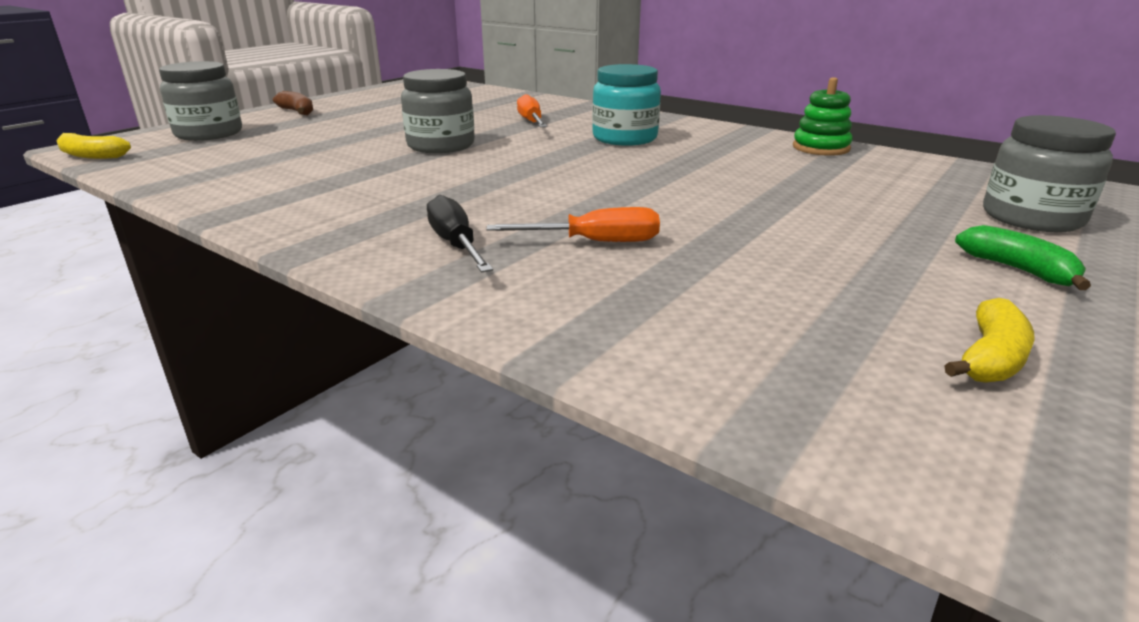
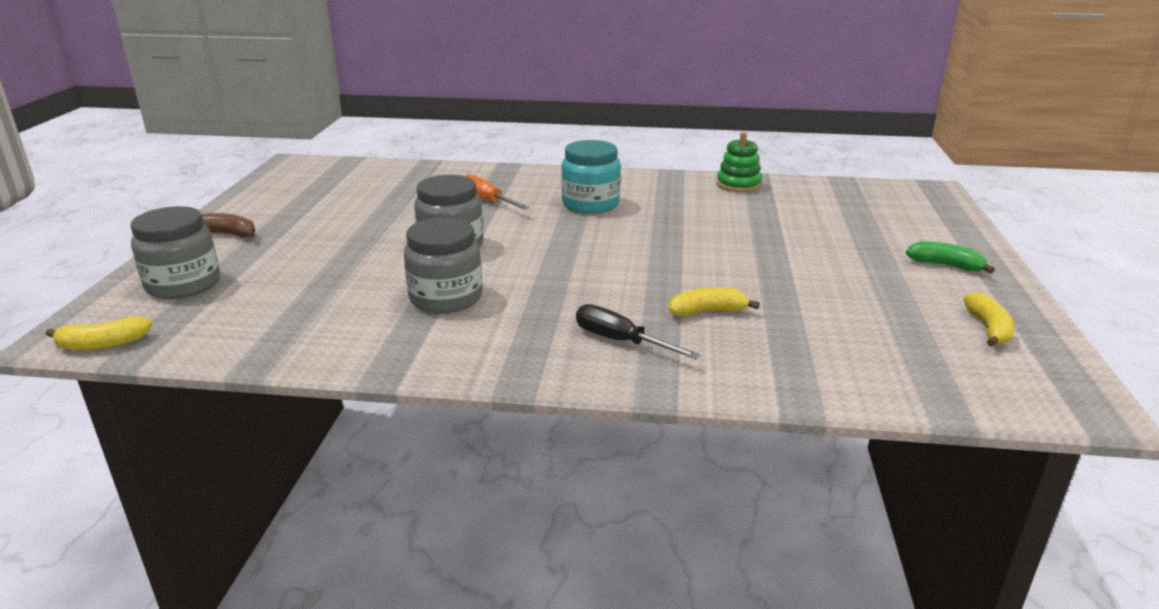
camera: 30 degrees left, 0 degrees up
(595, 242) = (707, 311): orange screwdriver -> yellow banana
(1031, 218) = (915, 222): grey jar -> grey jar (446, 298)

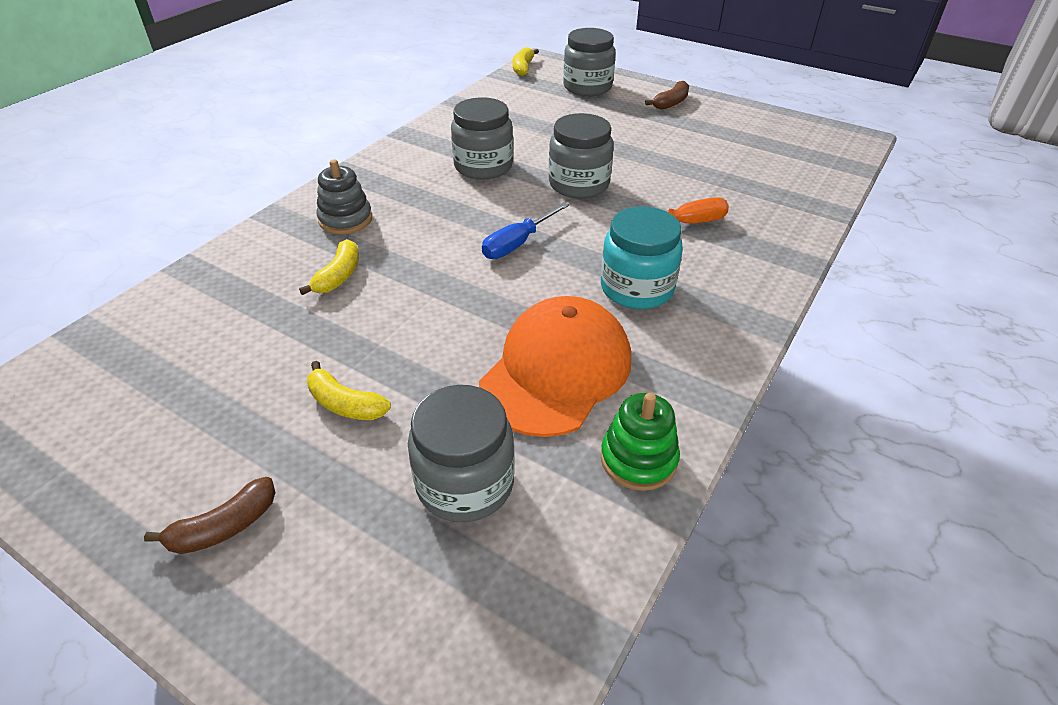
camera: 115 degrees right, 15 degrees up
(576, 251) = (517, 243): none -> blue screwdriver
(620, 341) = (345, 219): black screwdriver -> grey stacking toy
(703, 212) = (556, 371): none -> orange cap
(816, 216) = (465, 483): none -> grey jar
(945, 265) = (224, 527): green banana -> brown banana
(988, 329) = (102, 448): yellow banana -> yellow banana (345, 404)

